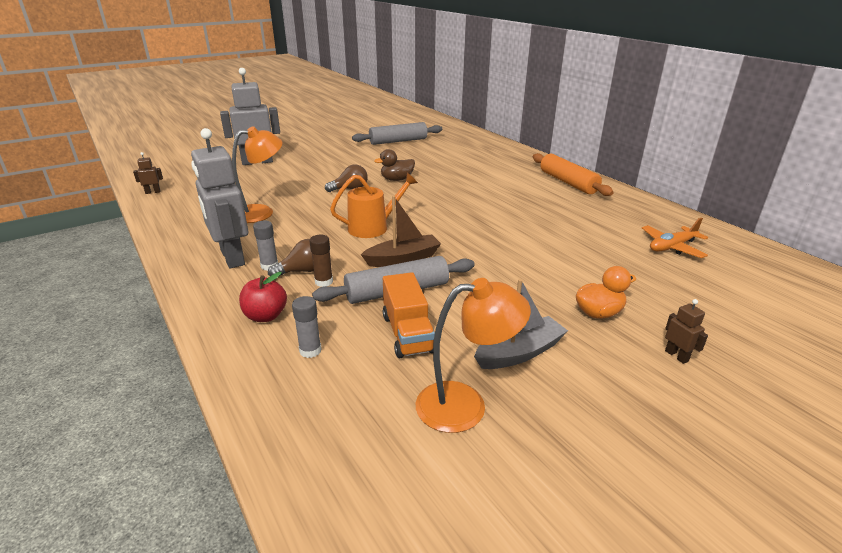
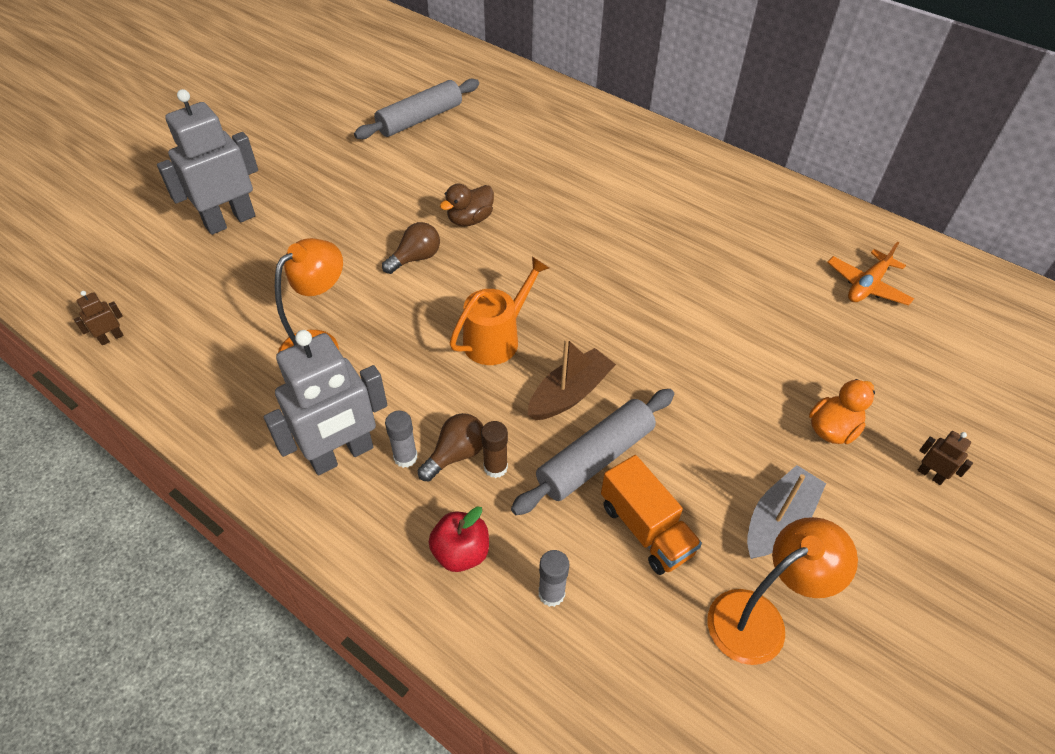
camera: 20 degrees left, 20 degrees up
(232, 257) = (342, 455): grey robot -> grey robot turned 75 degrees counterclockwise
(568, 182) = (700, 175): orange rolling pin -> none

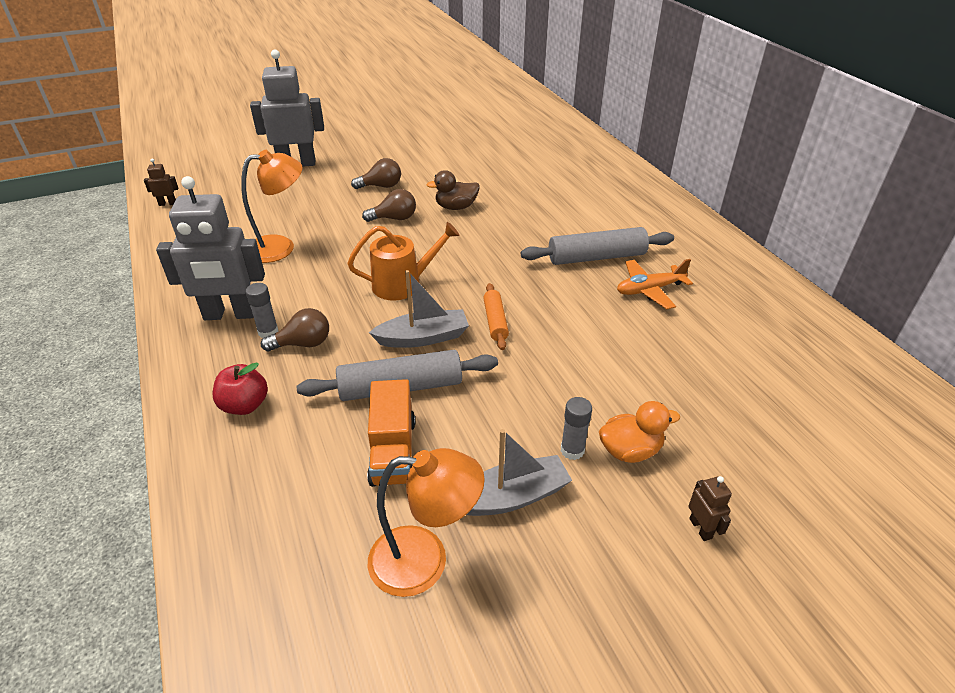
camera: 30 degrees right, 10 degrees down
(363, 219) = (381, 186): none -> brown light bulb
(420, 119) = (478, 140): grey rolling pin -> grey rolling pin (596, 257)
(495, 467) = (322, 363): brown glue stick -> none
(551, 593) = (279, 461): grey glue stick -> grey glue stick (572, 450)
(570, 394) = (423, 338): brown boat -> grey boat
(621, 345) = (495, 321): none -> orange rolling pin
(867, 286) = (769, 356): orange plane -> orange plane (649, 290)

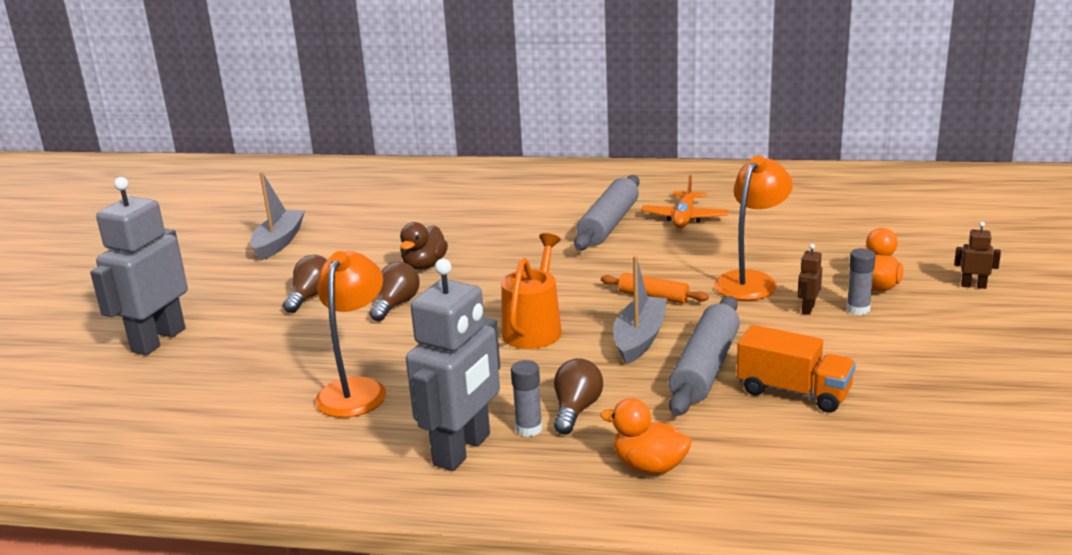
camera: 55 degrees left, 15 degrees down
(167, 204) = (102, 462): brown robot -> brown robot (807, 309)
(245, 405) = (649, 466): red apple -> orange duck
(425, 561) = (938, 406): orange lamp -> orange lamp (751, 280)
(512, 497) = (892, 349): grey boat -> grey boat (278, 242)

